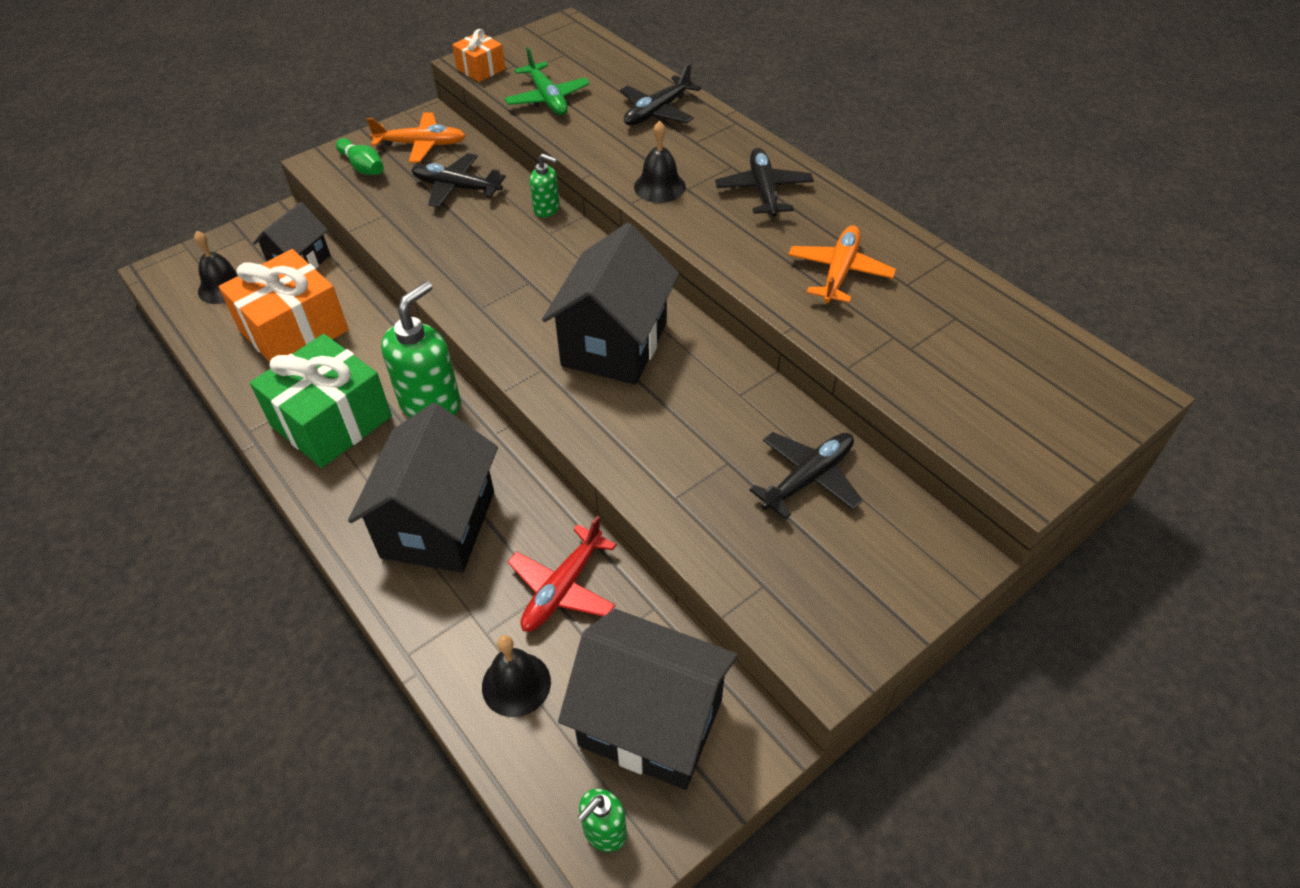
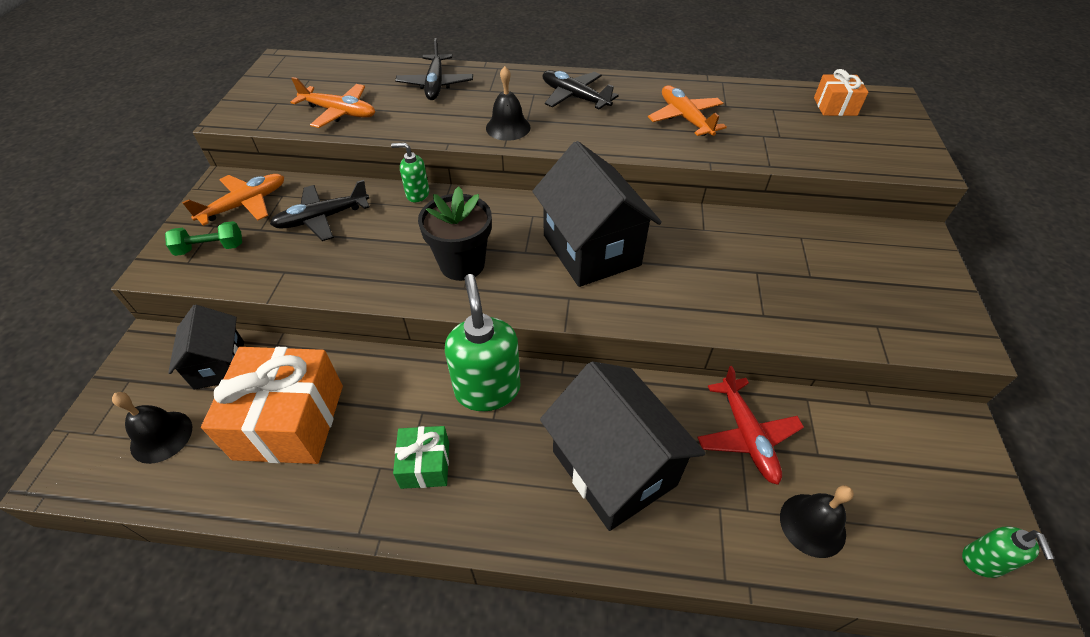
camera: 45 degrees left, 0 degrees up
(331, 421) = (425, 465): green gift -> green gift, size x0.51
(363, 167) = (210, 248): green bowling pin -> green dumbbell
(481, 69) = (250, 117): orange gift -> orange gift (835, 106)
(503, 288) = (462, 264): none -> black flower pot
(547, 98) = (339, 112): green plane -> orange plane
(547, 209) = (417, 194): green soap dispenser -> green soap dispenser turned 150 degrees counterclockwise
(650, 722) = (904, 469): black house -> none
(808, 479) = (805, 250): black plane -> none

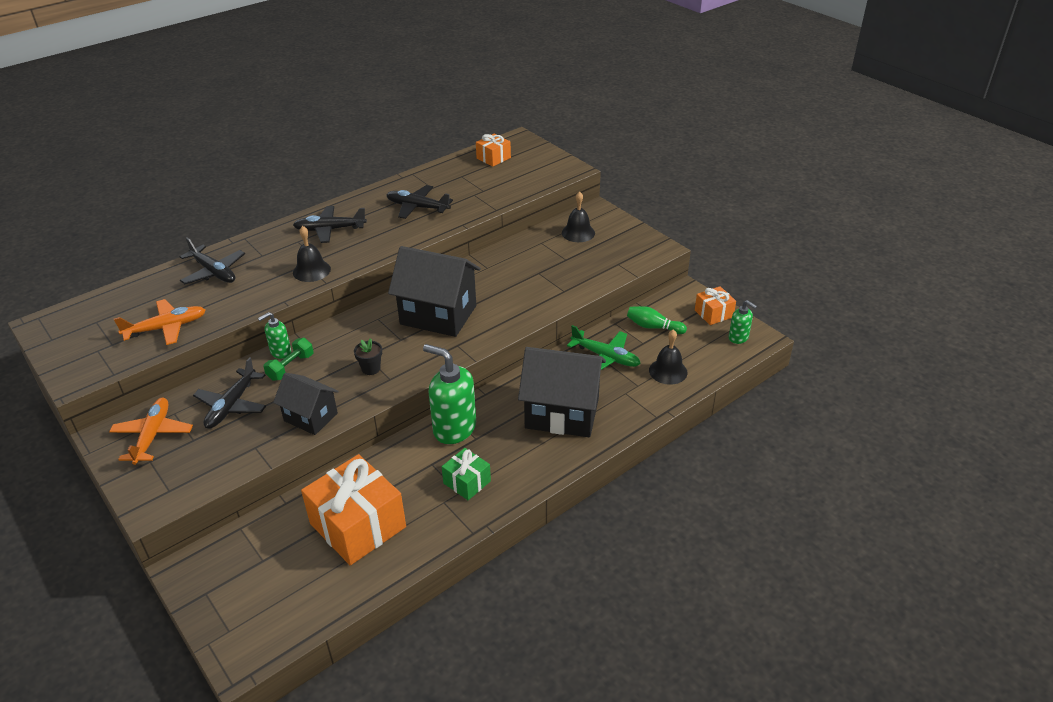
camera: 45 degrees left, 10 degrees down
(161, 436) = (283, 593): black bell -> black bell (578, 233)
(210, 248) = (173, 472): green dumbbell -> green dumbbell (291, 367)
(219, 364) = (261, 539): black house -> black house (311, 417)
(462, 264) = (371, 369): black flower pot -> black flower pot, size x0.52
(685, 118) = (418, 207): orange plane -> black plane
(746, 435) = (605, 357): red plane -> green plane
(856, 443) = (653, 327): none -> green bowling pin
(974, 490) = (713, 313): none -> orange gift

